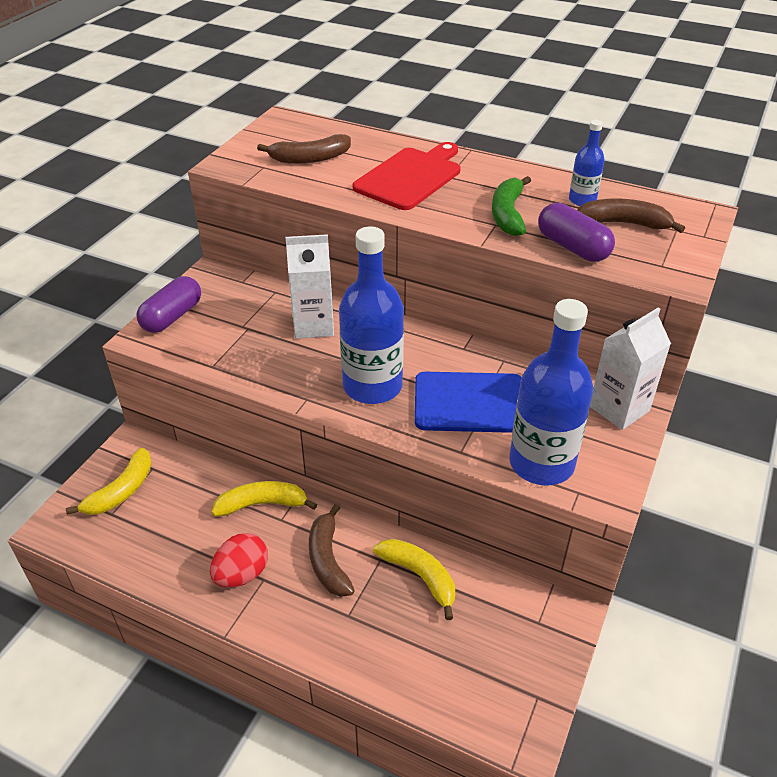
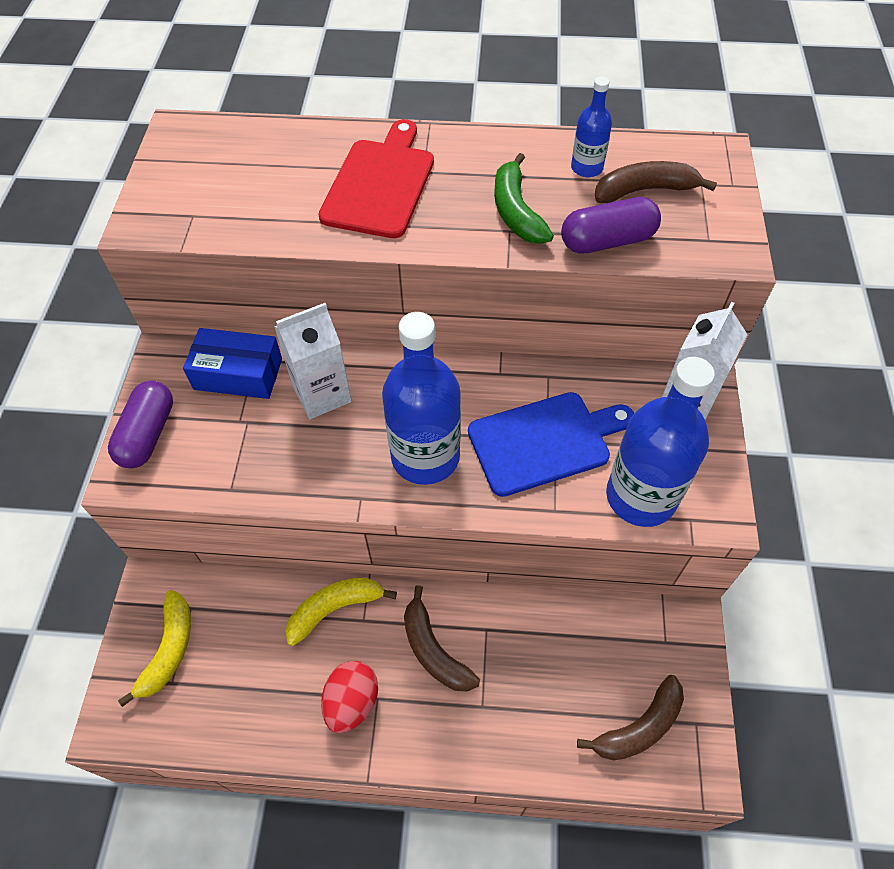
camera: 20 degrees left, 15 degrees up
(258, 297) = (238, 374): none -> blue box
(309, 158) = (244, 187): brown banana -> brown banana (639, 727)
(420, 577) = (533, 634): yellow banana -> none
(573, 247) = (607, 241): purple capsule -> purple capsule turned 45 degrees counterclockwise

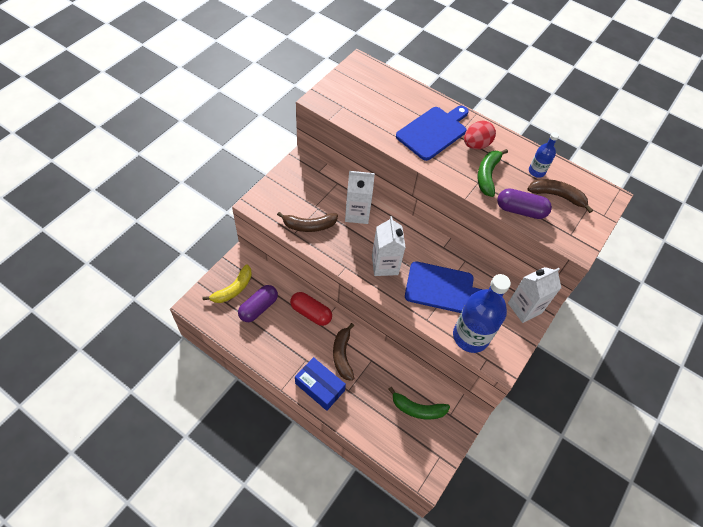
camera: 25 degrees right, 0 degrees up
(148, 434) = (274, 192): purple capsule -> purple capsule (258, 308)
(238, 374) = (326, 185): blue box -> blue box (320, 387)
(335, 609) = (311, 313): yellow banana -> red capsule
(352, 702) = (294, 355): red egg -> red egg (476, 145)
(380, 184) = (433, 132): red cutting board -> blue cutting board
(425, 456) = (385, 265): blue bottle -> white carton
(611, 665) = (417, 409): none -> green banana
(639, 727) = (412, 441): brown banana -> brown banana (309, 225)

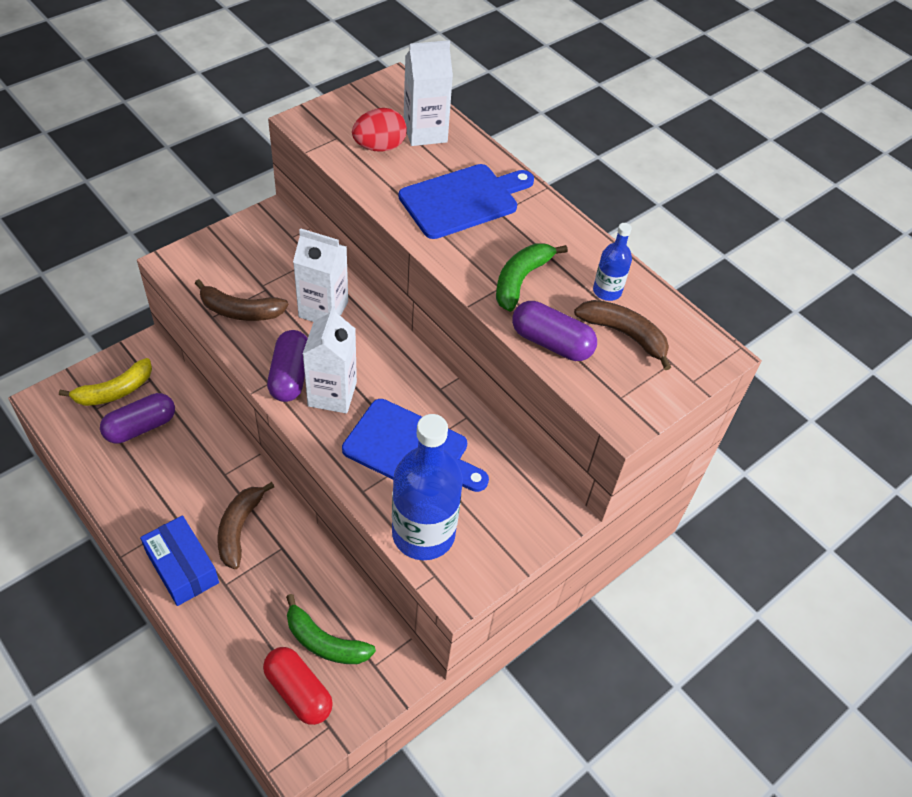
camera: 15 degrees right, 5 degrees down
(311, 313) = (218, 453): red capsule -> red capsule (298, 691)
(356, 259) = (290, 376): none -> purple capsule
(476, 145) = (524, 232): red egg -> red egg (379, 147)
(524, 308) = (535, 512): white carton -> white carton (425, 132)

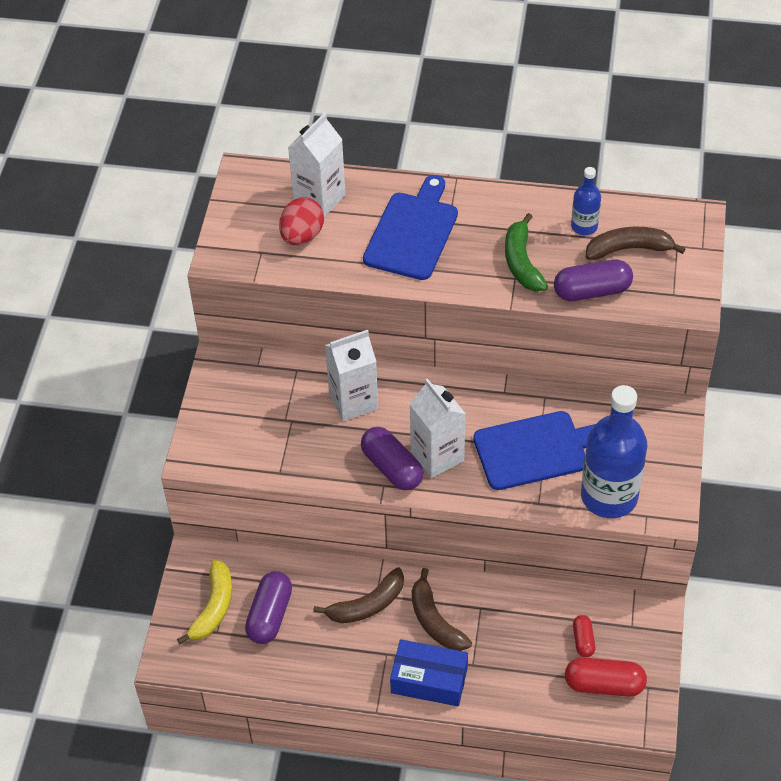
camera: 35 degrees left, 0 degrees up
(240, 311) = (294, 451): brown banana -> brown banana (367, 605)
(324, 642) = (583, 640): green banana -> red capsule

